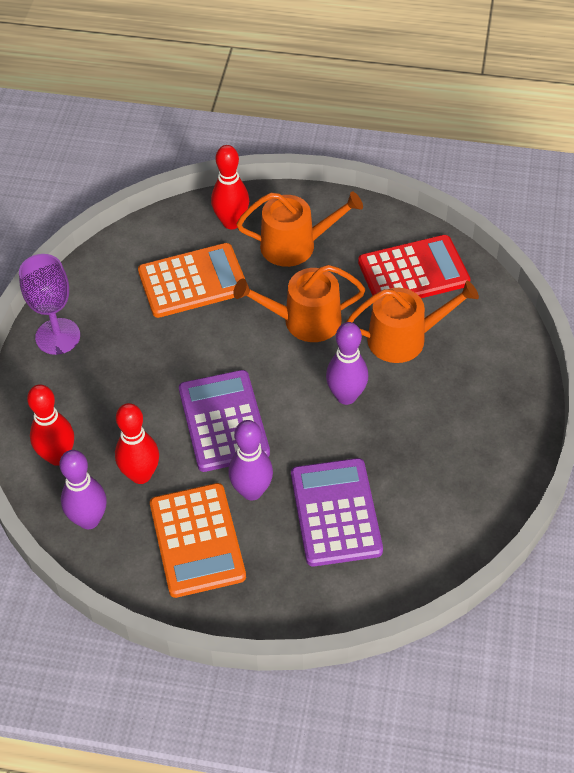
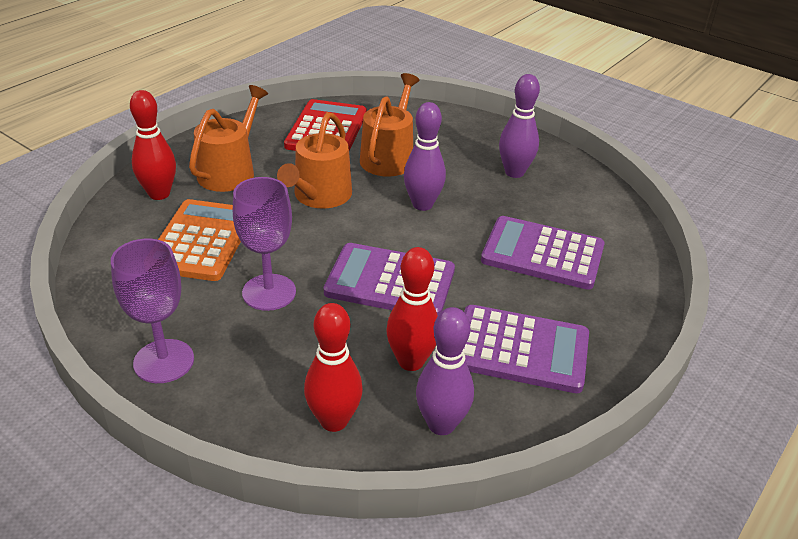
camera: 65 degrees left, 15 degrees down
(161, 353) = (269, 292): none -> purple goblet
(197, 540) = (520, 350): orange calculator -> purple calculator
(252, 491) = (486, 293): purple bowling pin -> purple bowling pin (514, 172)

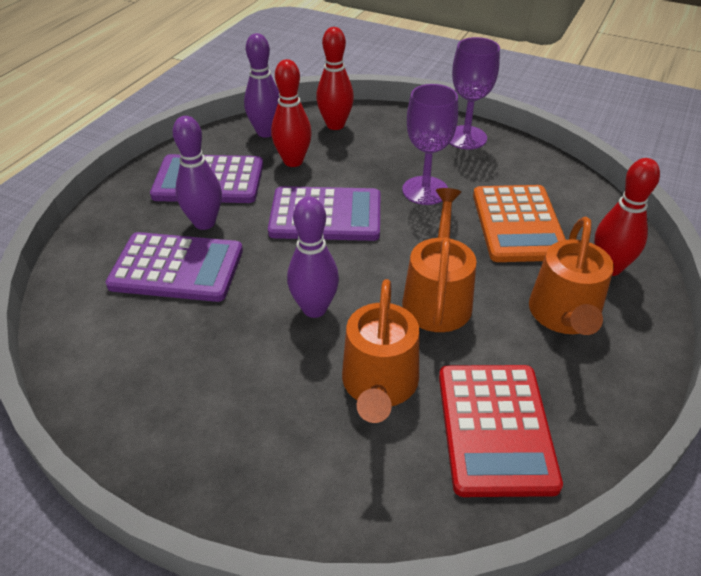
camera: 170 degrees right, 5 degrees up
(514, 172) = (197, 390): purple bowling pin -> purple bowling pin (204, 223)

